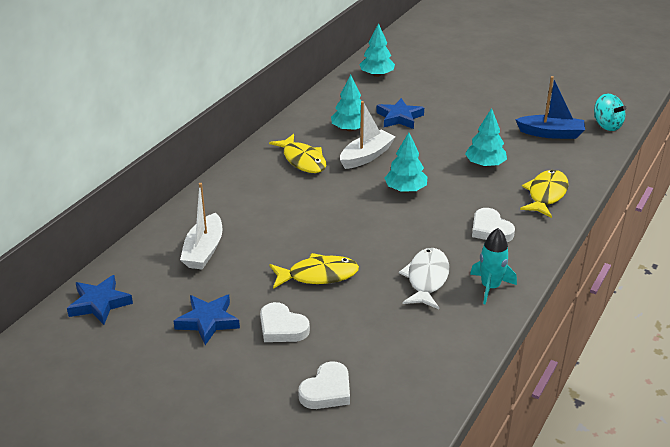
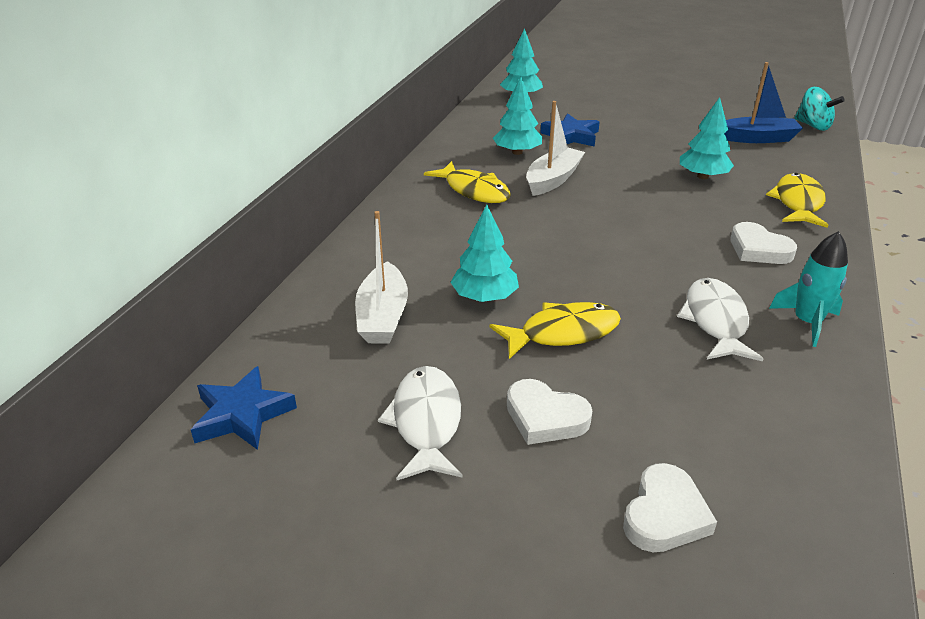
camera: 10 degrees left, 0 degrees up
(208, 321) = (426, 422): blue star -> white fish
(405, 189) = (622, 212): turquoise tree -> turquoise tree (484, 297)

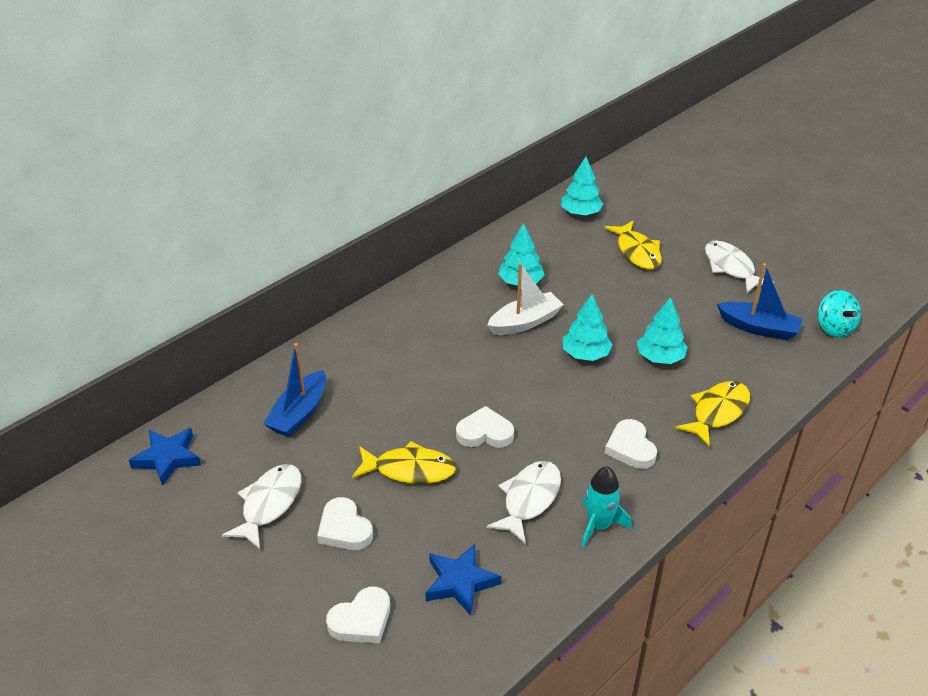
camera: 25 degrees right, 5 degrees up
(383, 316) = (299, 413): white boat -> blue boat
(474, 191) = (451, 315): yellow fish -> yellow fish (637, 252)
(484, 297) = (379, 420): turquoise tree -> turquoise tree (585, 354)
(571, 136) = (584, 276): blue star -> blue star (460, 582)
(608, 276) = (485, 433): none -> white heart
(687, 106) = (731, 267): none -> white fish

